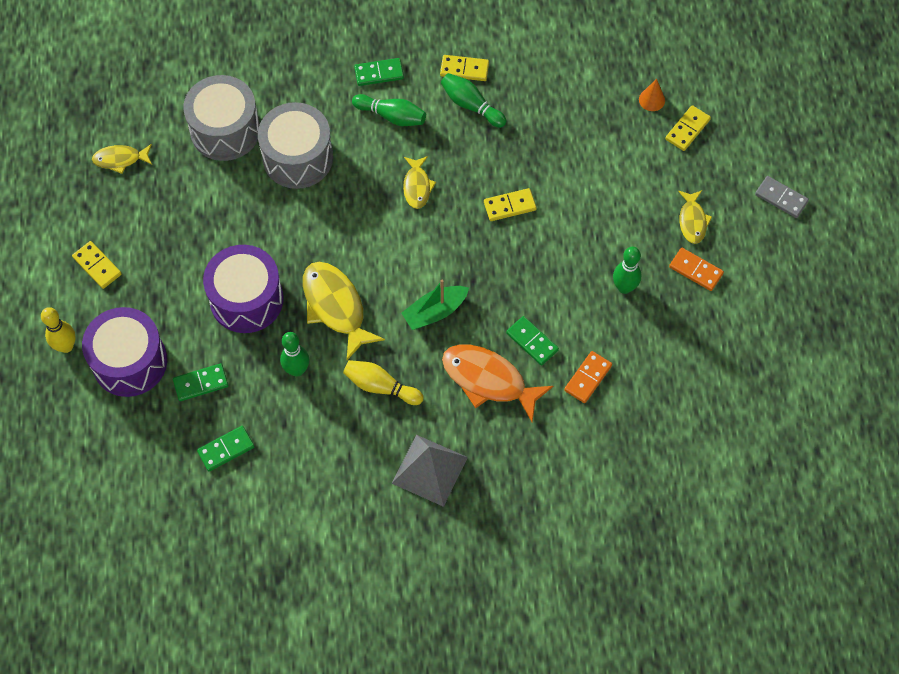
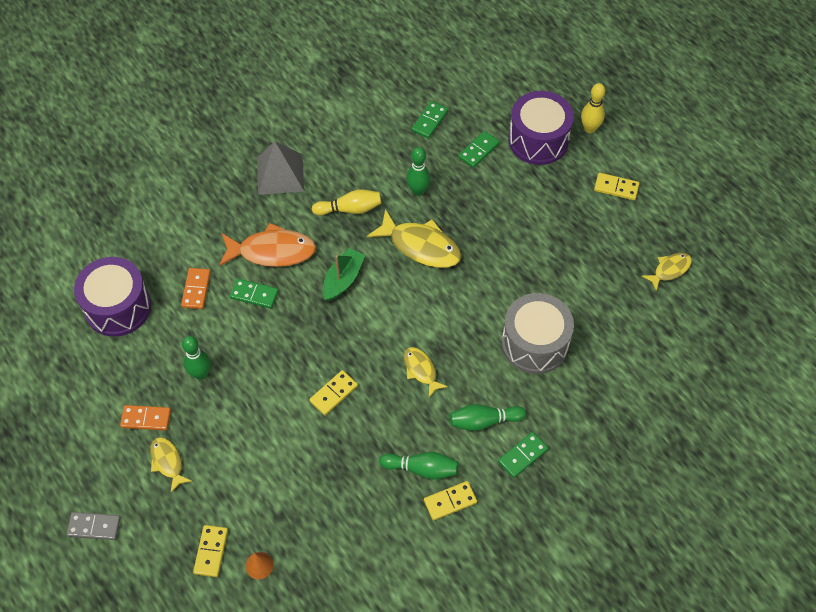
camera: 150 degrees right, 5 degrees down
(225, 130) = (610, 335): grey drum -> none
(246, 299) = (490, 219): purple drum -> purple drum (118, 307)

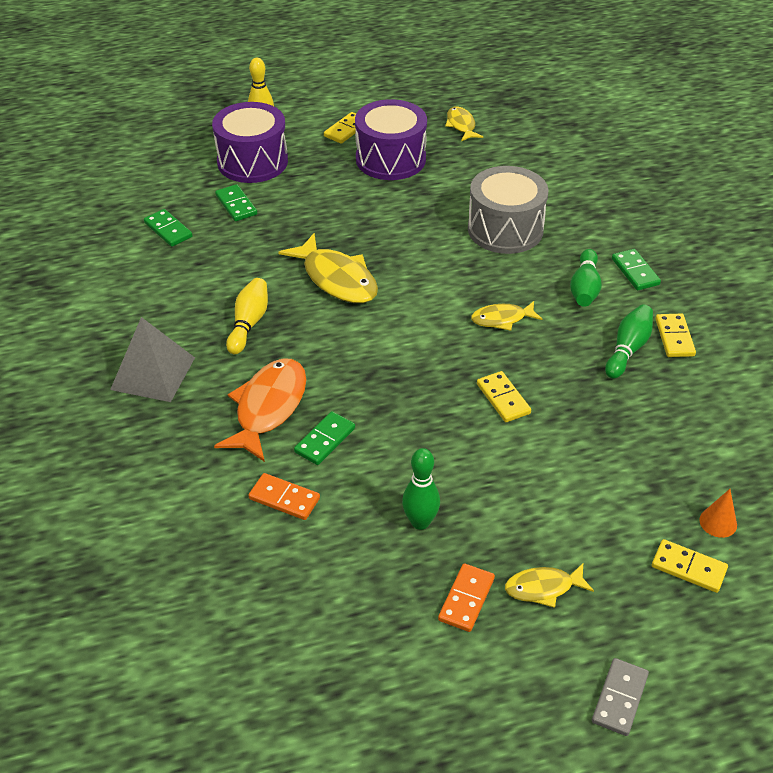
camera: 70 degrees left, 15 degrees down
(118, 307) = (265, 596): purple drum -> purple drum (390, 159)
(343, 279) = (347, 353): green boat -> none
(418, 191) = (259, 262): green bowling pin -> none
(421, 246) = (337, 279): yellow fish -> yellow fish turned 90 degrees clockwise

